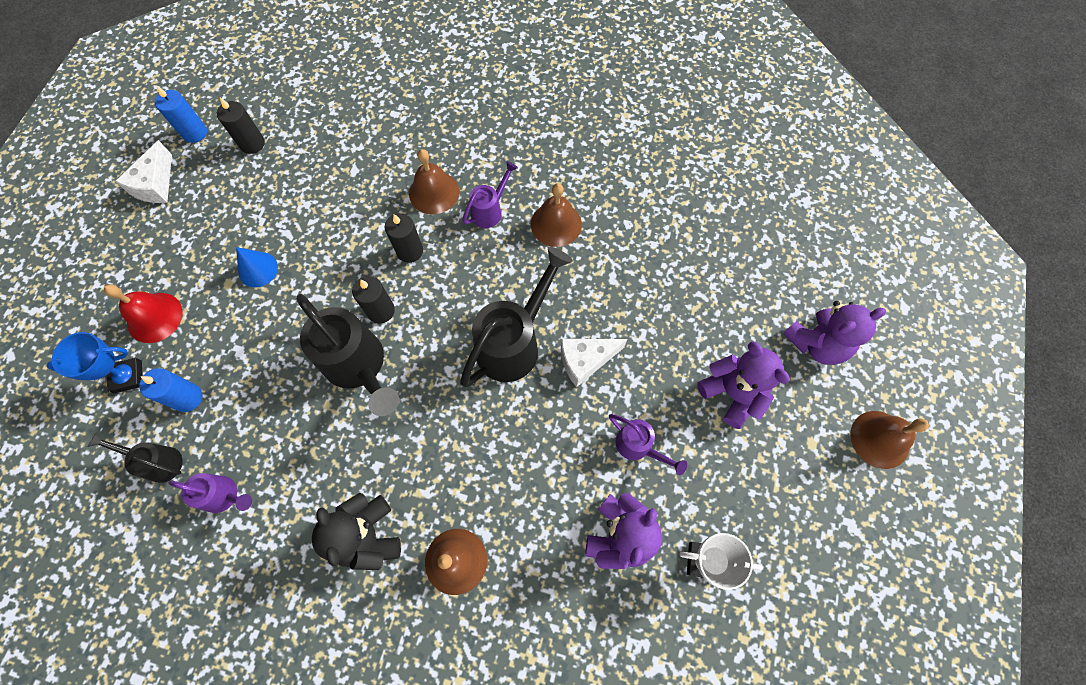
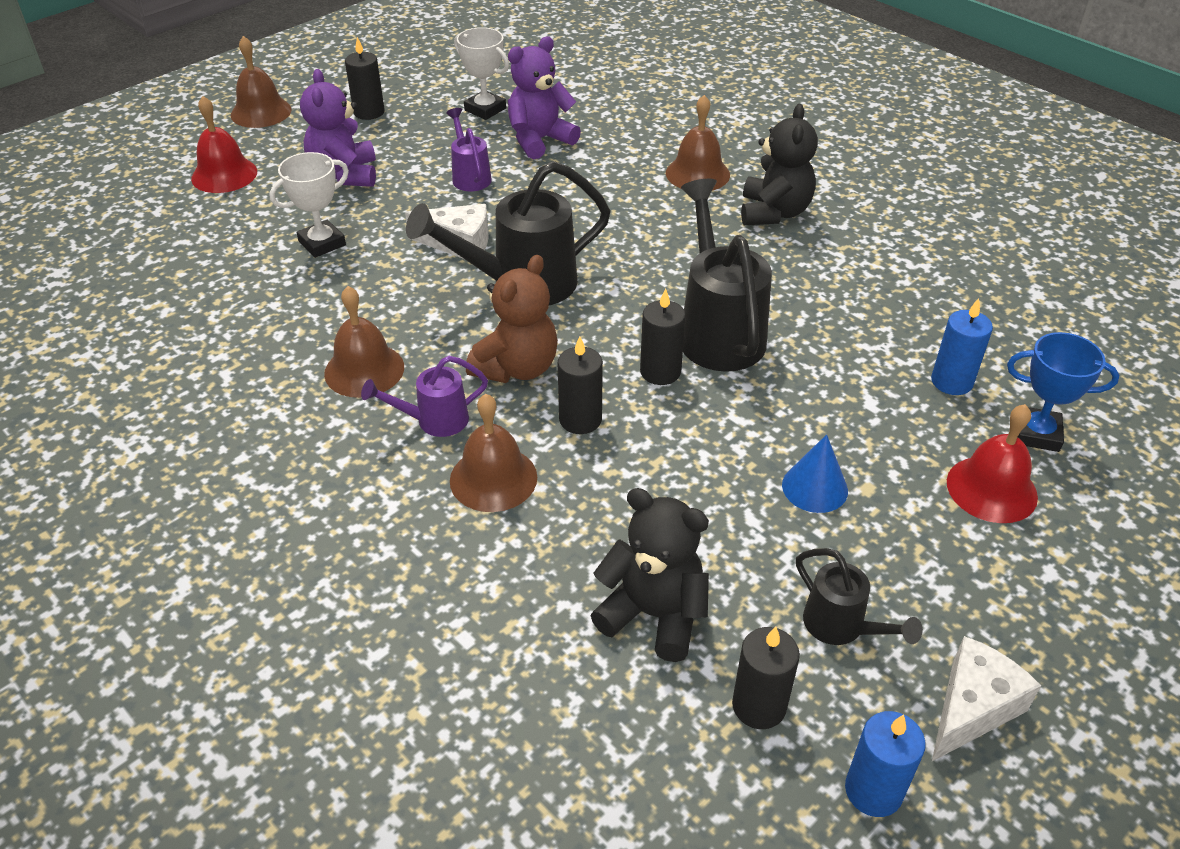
camera: 150 degrees left, 25 degrees down
(158, 462) = (998, 338): black watering can -> black watering can (841, 627)
(225, 496) = (920, 286): purple watering can -> none
(315, 161) = (654, 614): none -> black teddy bear
(469, 270) = (517, 368): none -> brown teddy bear
(676, 311) = (322, 243): none -> white trophy
(795, 493) = (369, 112): none -> black candle
(816, 343) = (224, 175): purple teddy bear -> red bell

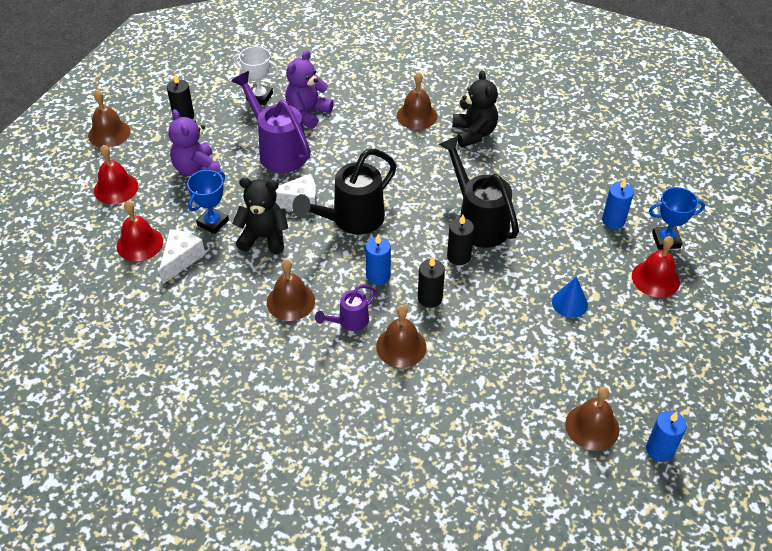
camera: 20 degrees left, 5 degrees up
(207, 246) = (139, 243): none -> red bell
(322, 243) = (213, 223): white trophy -> blue trophy
(470, 176) = (278, 151): purple watering can -> purple watering can, size x1.88
(517, 368) = (378, 276): brown teddy bear -> blue candle
(654, 614) = (521, 396): black teddy bear -> black teddy bear (264, 237)
(759, 706) = (592, 427): black candle -> brown bell
(841, 627) = (613, 375): black watering can -> none
(972, 708) = (687, 397): white cheese -> white cheese (181, 259)

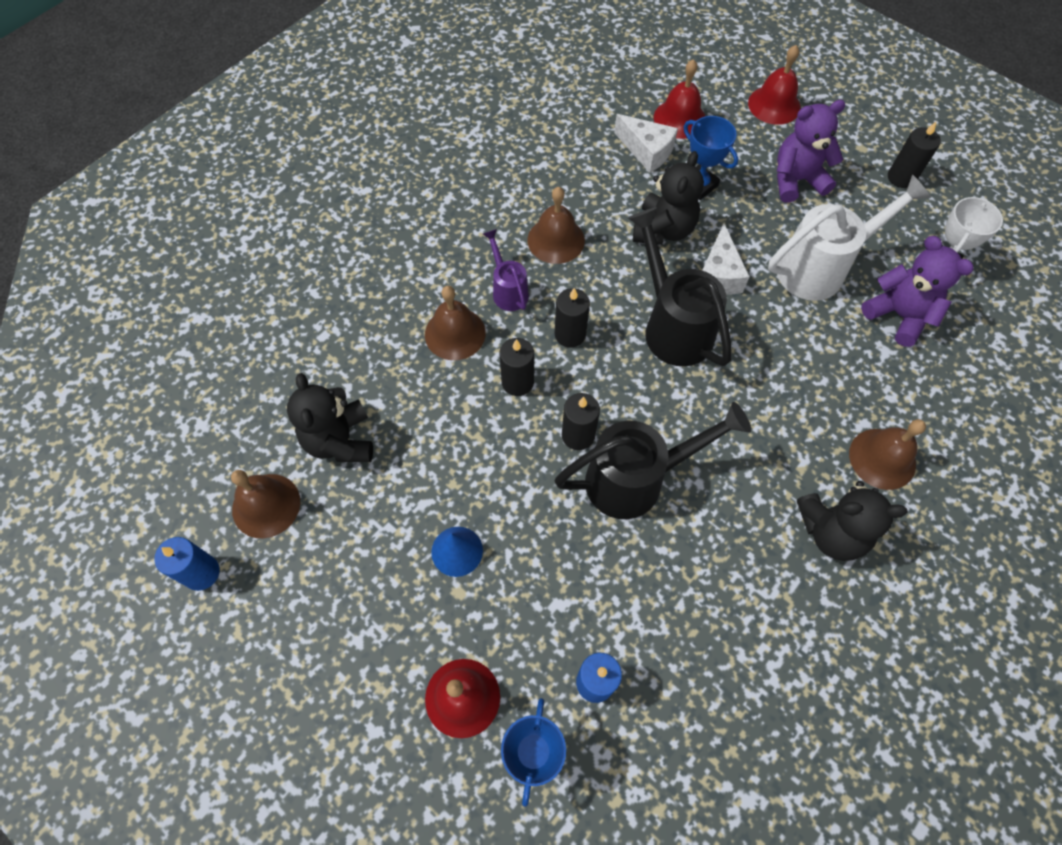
camera: 105 degrees right, 15 degrees up
(109, 133) = (874, 105): brown bell -> none
(278, 151) = (820, 268): purple watering can -> white watering can
(378, 276) = (570, 334): blue candle -> black candle
(521, 395) = (340, 440): none -> black teddy bear

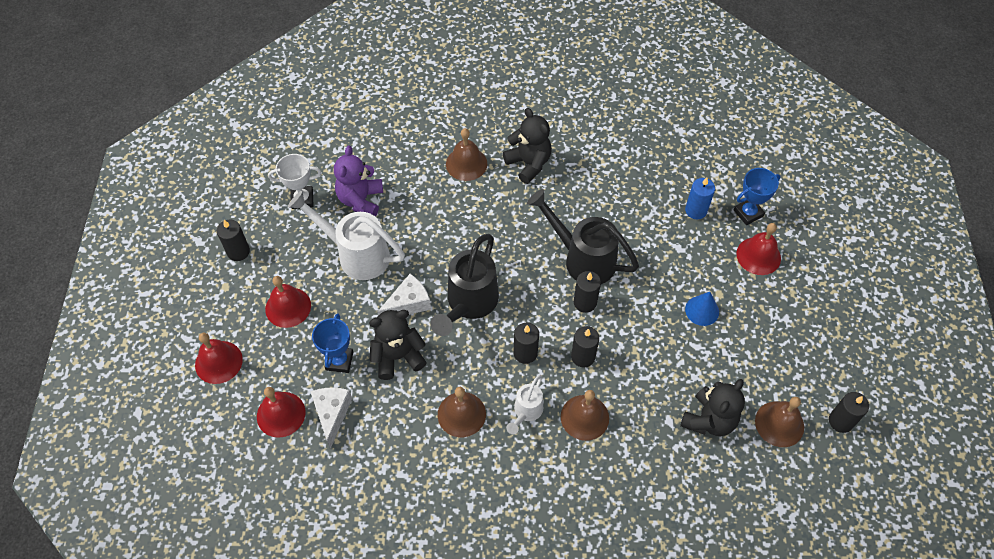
camera: 130 degrees left, 5 degrees down
(202, 573) = (840, 421): blue candle -> black candle
(508, 290) = (526, 412): purple watering can -> white watering can
(796, 180) = (288, 307): purple teddy bear -> red bell

